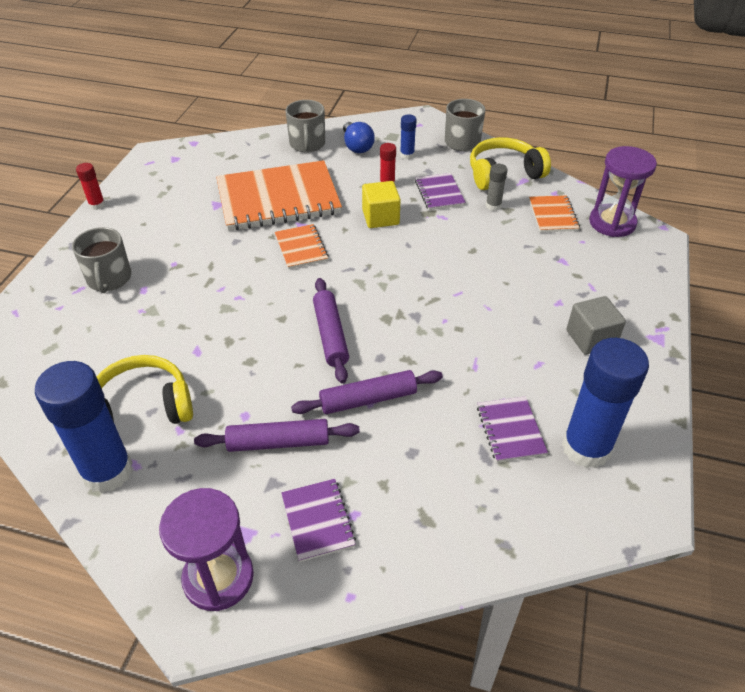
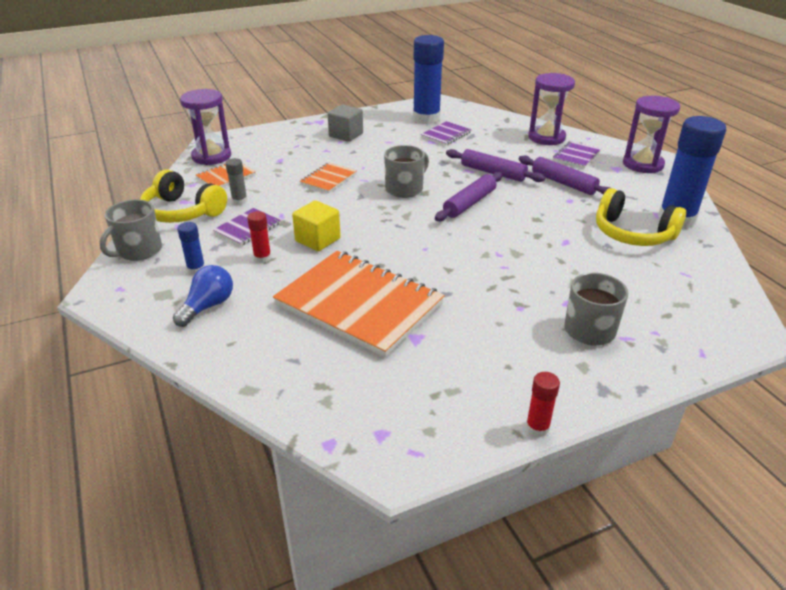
camera: 130 degrees left, 10 degrees down
(301, 248) = (407, 256): orange notebook -> orange notebook (328, 179)
(307, 144) = (236, 342): grey mug -> grey mug (405, 189)
(400, 539) = (546, 137): none -> purple hourglass

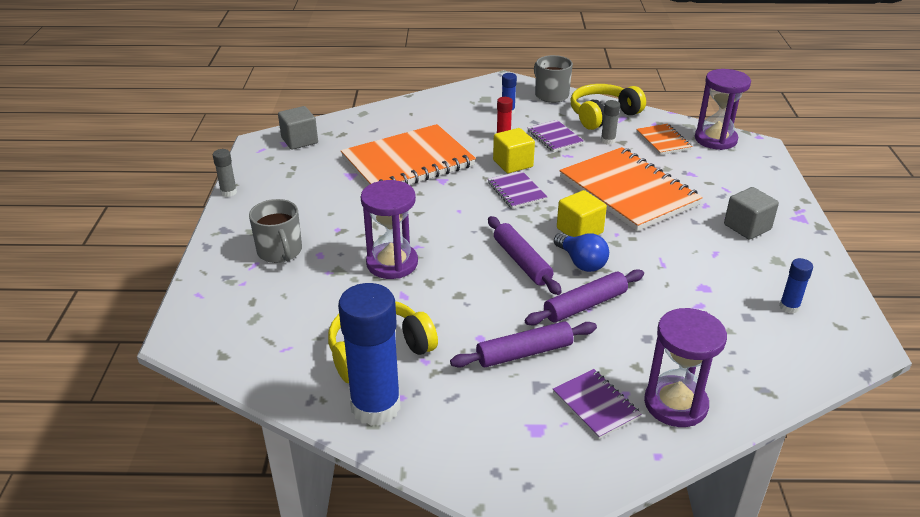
camera: 115 degrees right, 0 degrees up
(208, 306) = (457, 111): blue light bulb -> blue light bulb (581, 262)
(328, 179) = (628, 191): orange notebook -> orange notebook, size x2.16
(365, 421) = (299, 140): none -> grey cube
(405, 189) = (579, 230): grey mug -> yellow cube
(426, 118) = (789, 307): blue glue stick -> blue glue stick, size x0.45
(446, 135) = (720, 306): purple notebook -> purple notebook (516, 191)
(537, 427) = (228, 192): red glue stick -> grey glue stick
(643, 164) = (532, 467): purple hourglass -> purple hourglass (392, 263)

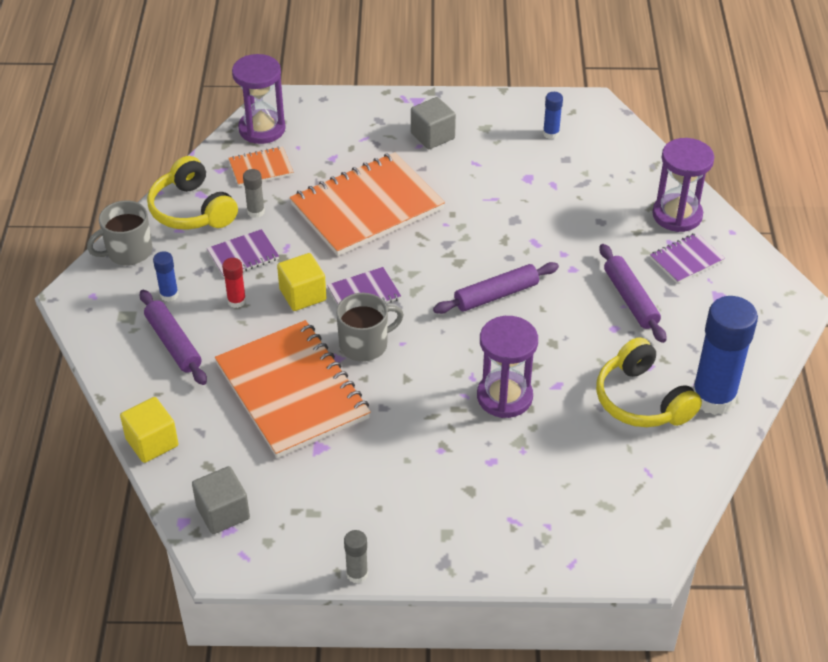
camera: 90 degrees left, 10 degrees up
(280, 251) = (487, 499): grey mug -> grey mug (365, 344)
(579, 230) = (440, 249): yellow cube -> yellow cube (152, 442)
(581, 262) = (494, 253): blue light bulb -> none
(585, 305) = (560, 255): purple rolling pin -> purple rolling pin (173, 343)

